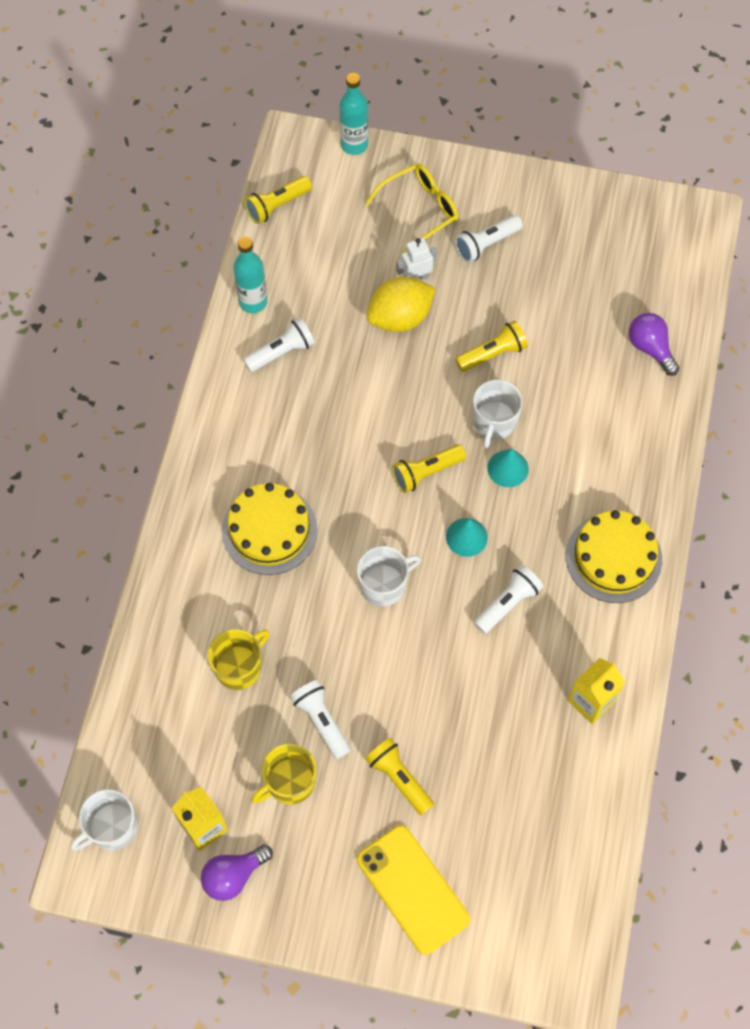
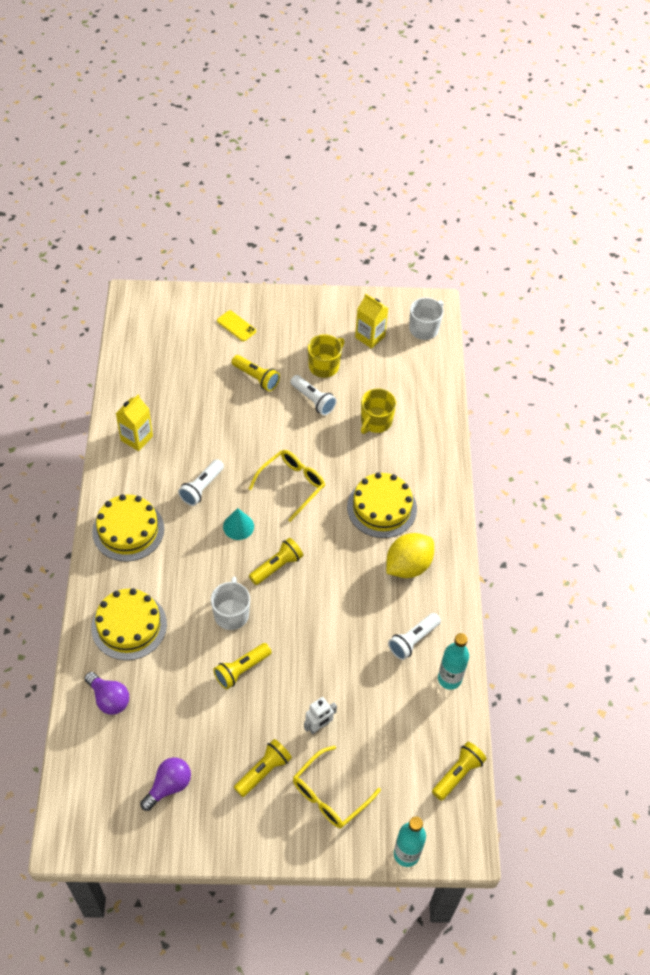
camera: 165 degrees right, 10 degrees down
(233, 876) = (344, 317): purple light bulb -> purple light bulb (169, 786)
(384, 585) = (291, 485): white mug -> yellow glasses
(400, 318) = (324, 687): yellow lemon -> yellow lemon (408, 566)
(412, 889) = (236, 326): yellow phone -> yellow phone, size x0.53
(486, 244) = (263, 771): white flashlight -> yellow flashlight
(508, 468) = (215, 580): turquoise cone -> none
(621, 429) = (129, 626): none -> yellow cake

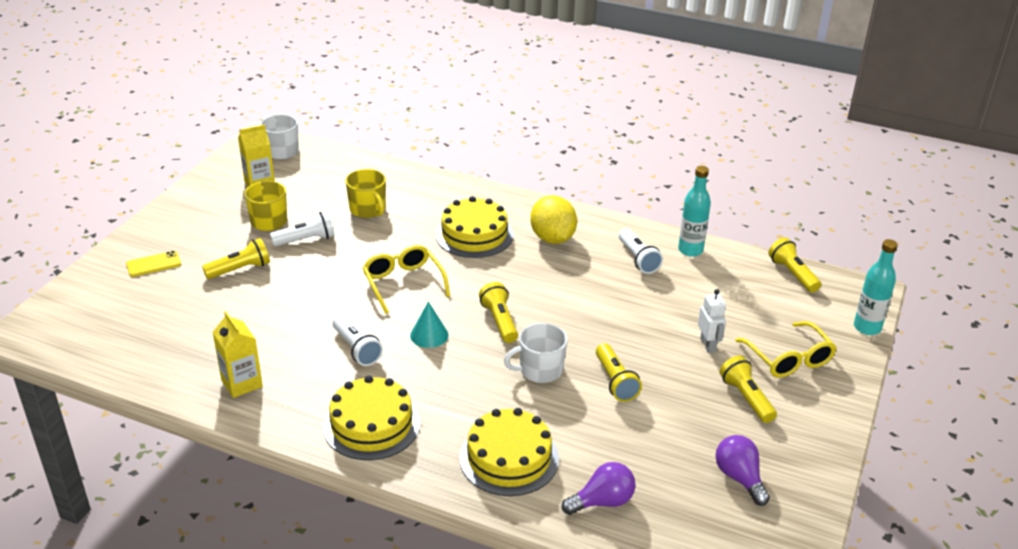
camera: 65 degrees left, 20 degrees down
(231, 614) = (540, 370): white mug -> white mug turned 45 degrees counterclockwise

